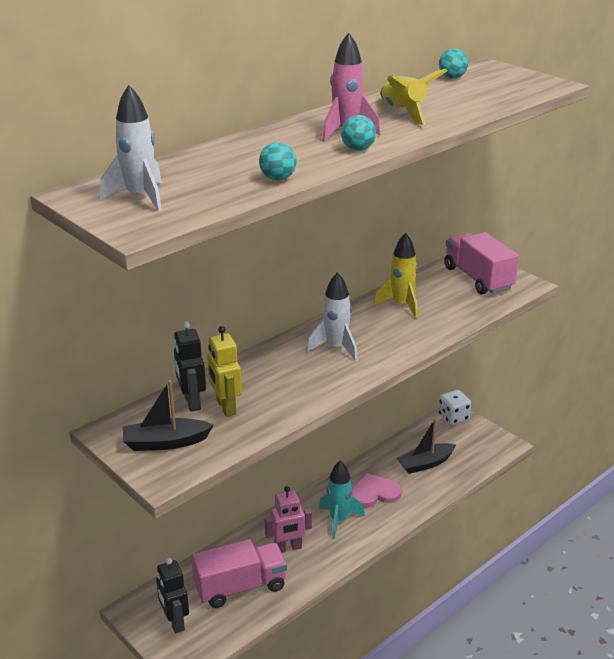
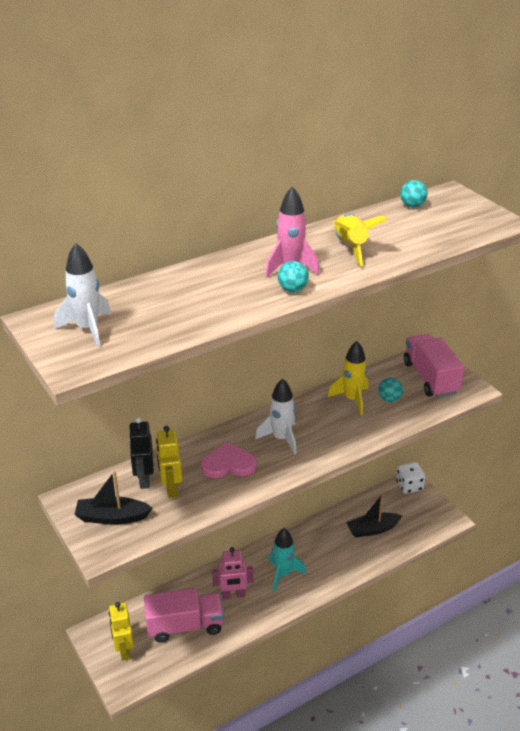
camera: 10 degrees right, 5 degrees up
(175, 622) = (124, 650): black robot -> yellow robot
(278, 178) = (210, 319): turquoise ball -> turquoise ball (389, 399)
(374, 493) = (320, 552): pink heart -> pink heart (228, 464)

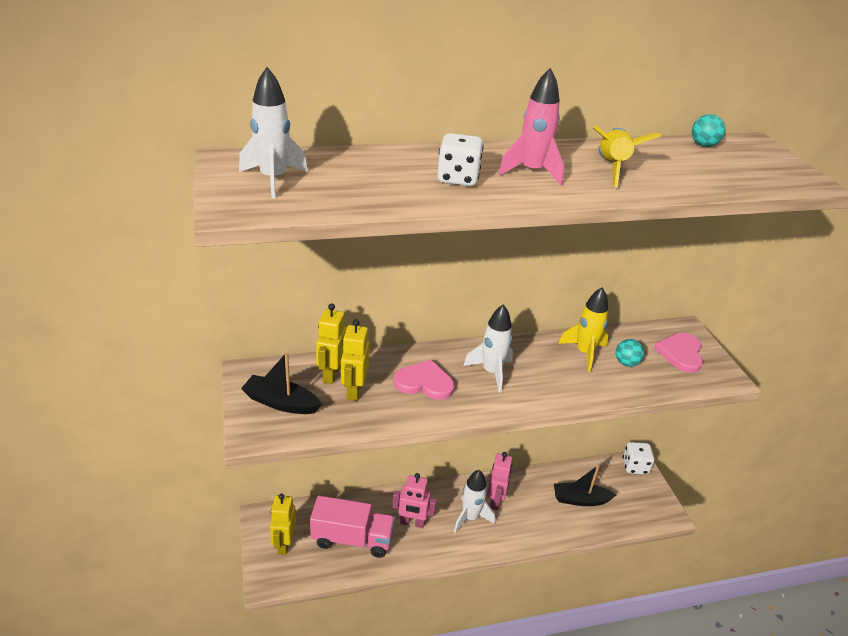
camera: 15 degrees right, 0 degrees up
(144, 479) = (331, 374): black robot -> yellow robot
(235, 289) = (458, 179): none -> white dice
(283, 574) = (470, 517): turquoise rocket -> white rocket
(292, 289) = (523, 193): turquoise ball -> none
(299, 553) = (495, 500): none -> pink robot
(430, 378) = (680, 353): pink truck -> pink heart

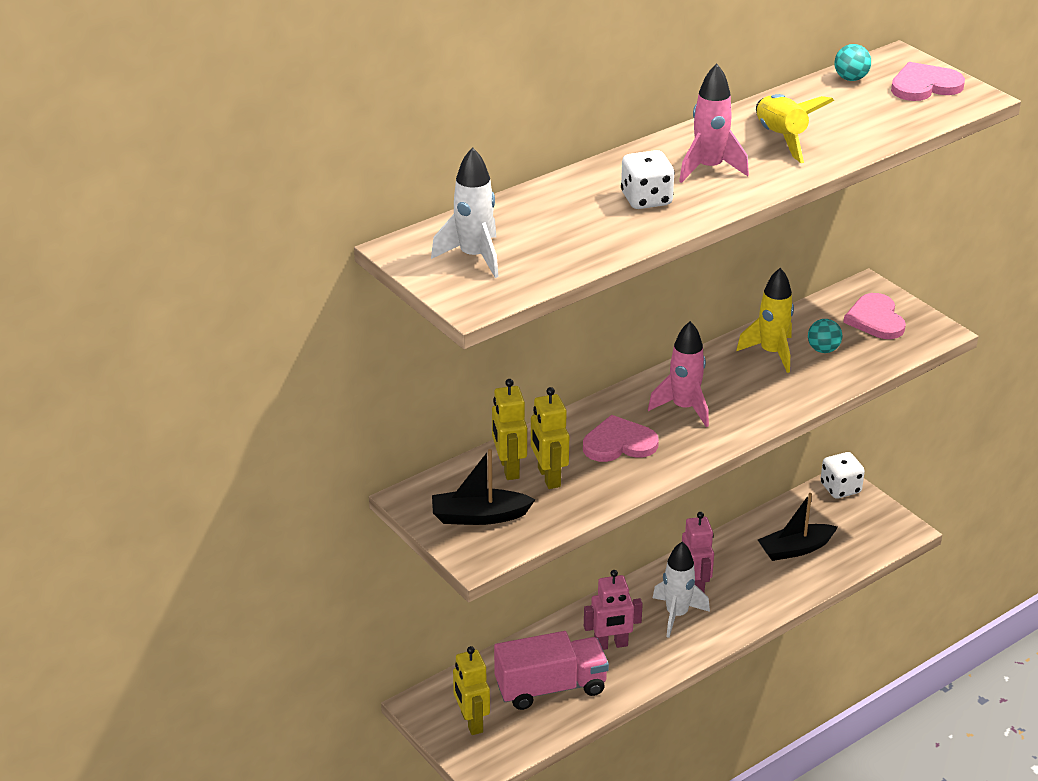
camera: 20 degrees left, 0 degrees up
(491, 372) = (684, 408): white rocket -> pink rocket
(767, 164) = (924, 86): none -> pink heart

